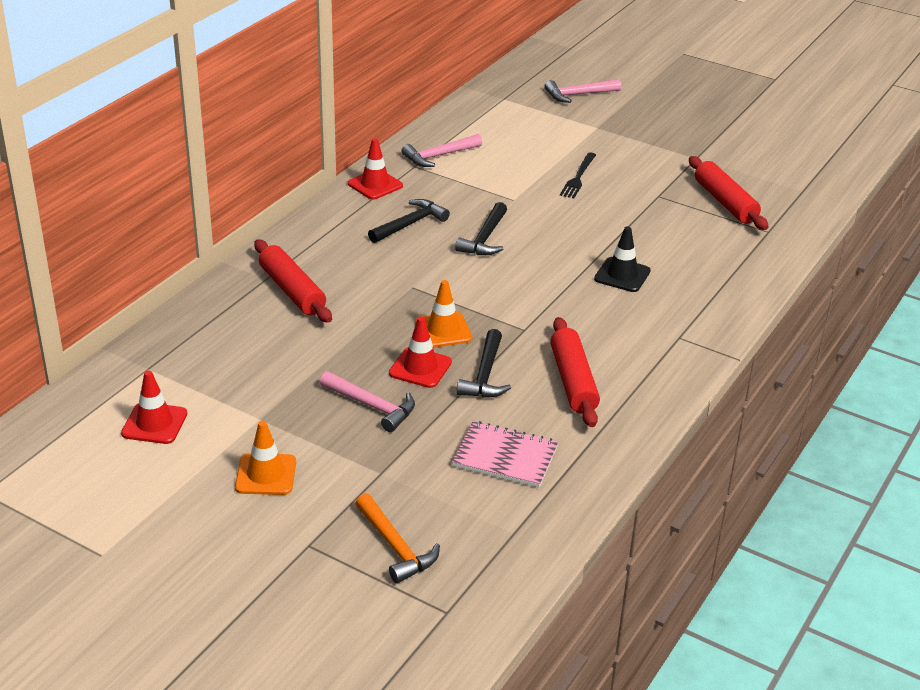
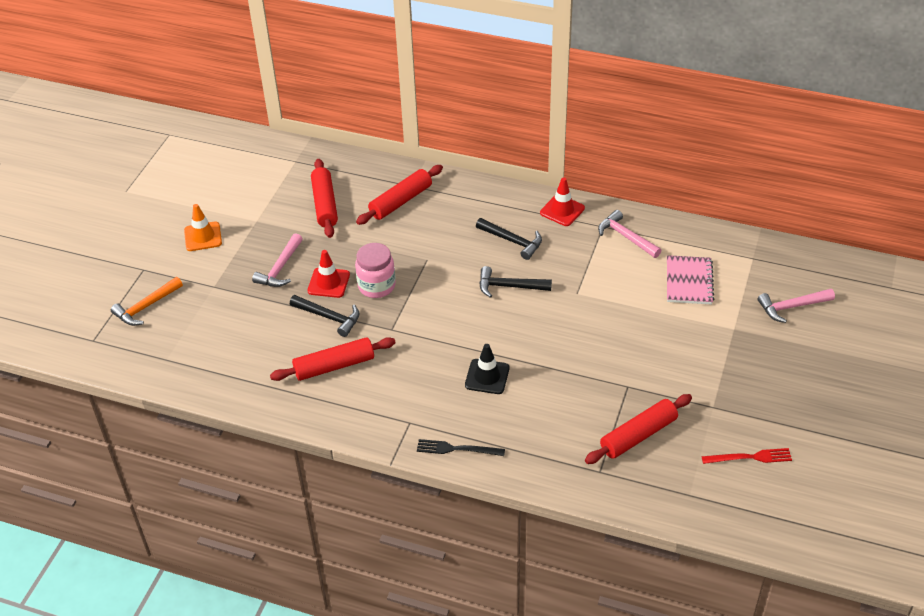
camera: 80 degrees right, 10 degrees up
(154, 423) = (241, 179): red traffic cone -> none
(261, 352) = (325, 204): none -> red rolling pin
(443, 330) = (376, 286): orange traffic cone -> pink jar
(485, 375) = (329, 317): black hammer -> black hammer turned 150 degrees counterclockwise
(505, 457) = (240, 343): pink notebook -> pink notebook (689, 281)
(578, 95) = (791, 307): pink hammer -> pink hammer turned 75 degrees counterclockwise
(578, 177) = (634, 328): black fork -> black fork (457, 449)
(762, 153) = (750, 457): none -> red fork

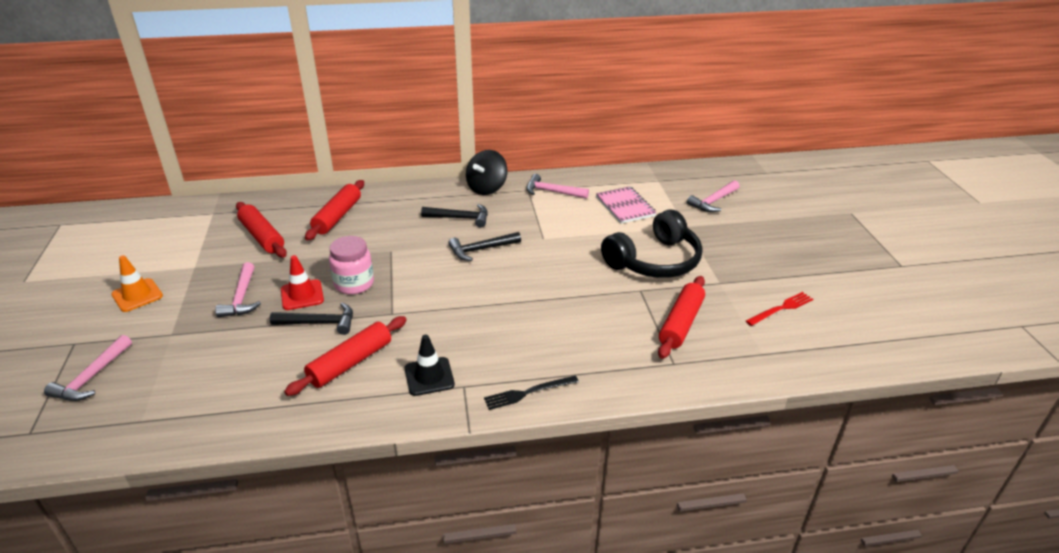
camera: 30 degrees left, 10 degrees down
(146, 307) = (92, 377): orange hammer -> pink hammer
(487, 377) = (512, 322): black traffic cone -> black traffic cone (429, 376)
(562, 210) = (487, 188): red traffic cone -> black spinning top
(667, 359) = (654, 261): none -> black headphones

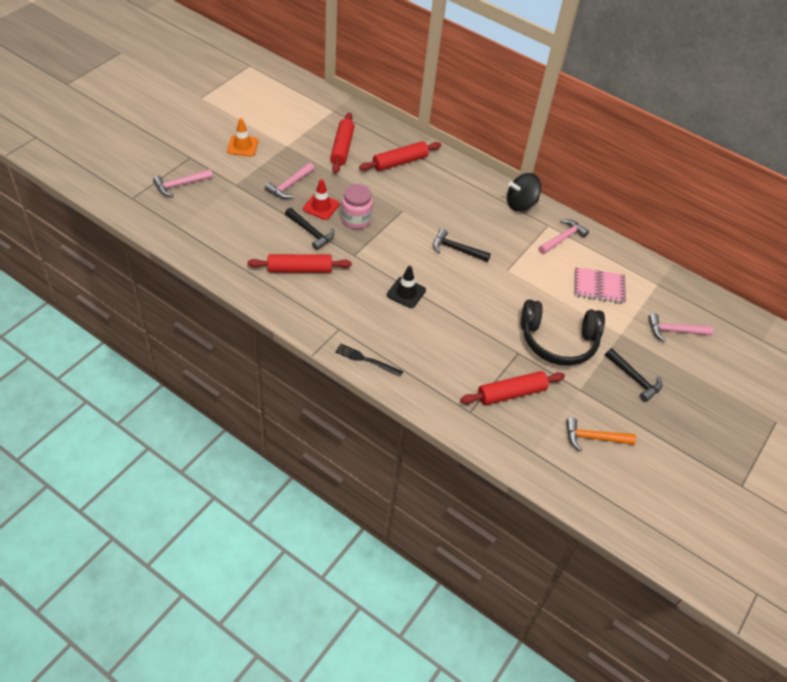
camera: 40 degrees right, 15 degrees up
(429, 376) = (328, 309): black traffic cone -> black traffic cone (406, 292)
(460, 218) = (473, 216): black hammer -> black hammer (634, 378)
(552, 192) = (563, 238): pink hammer -> pink hammer turned 75 degrees clockwise
(625, 206) = (599, 287): pink notebook -> pink notebook turned 75 degrees clockwise
(781, 308) = (594, 438): red fork -> orange hammer

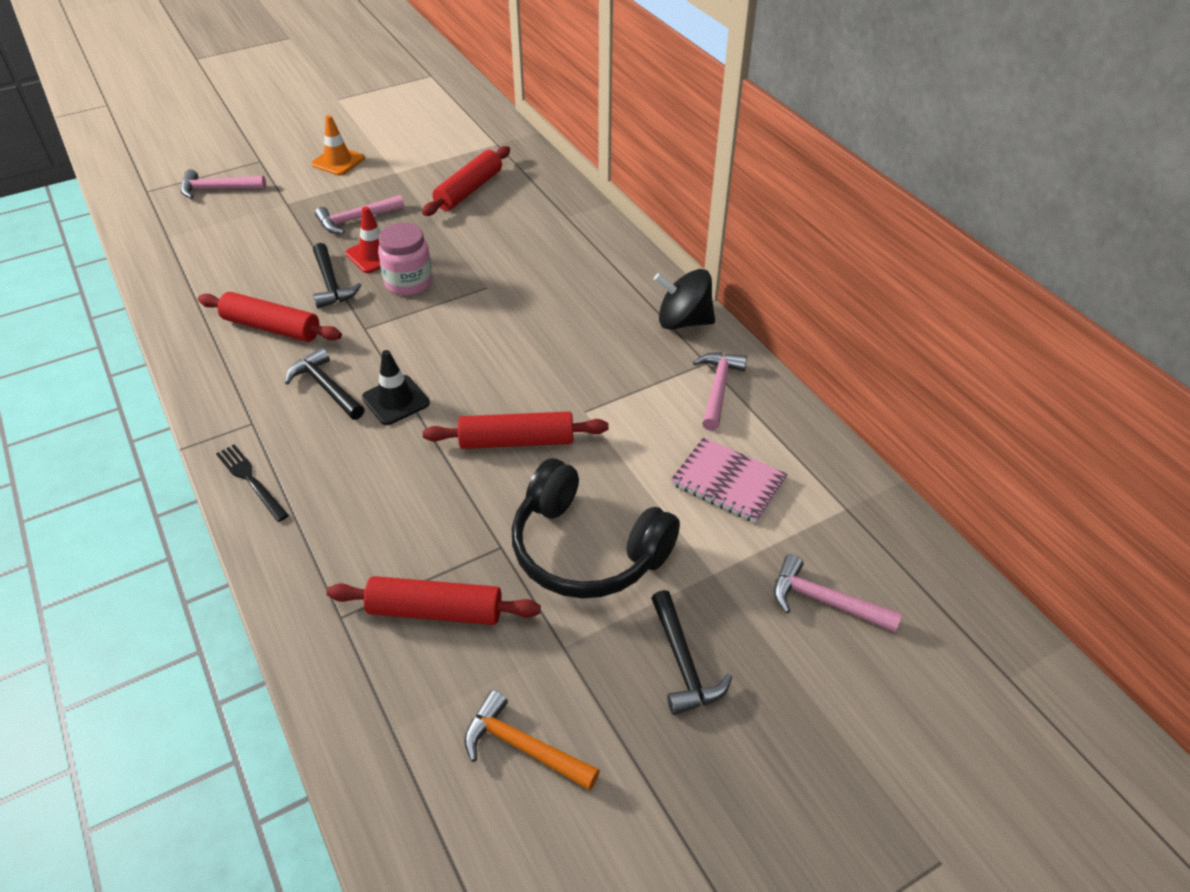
camera: 30 degrees right, 5 degrees down
(400, 162) = (537, 224): red rolling pin -> red rolling pin (517, 441)
(456, 249) = (526, 360): black hammer -> black hammer (326, 387)
(563, 238) = (718, 389): pink hammer -> pink hammer turned 60 degrees counterclockwise

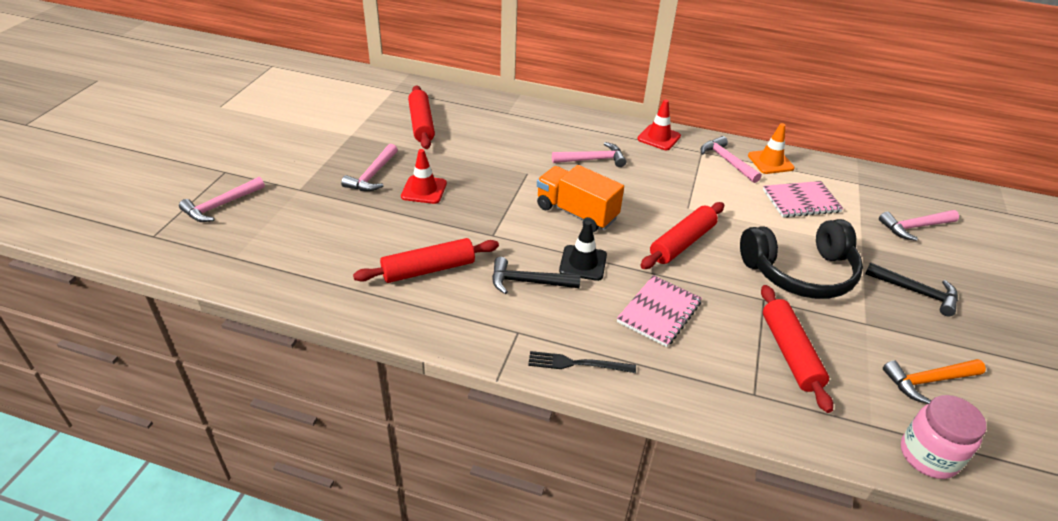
camera: 45 degrees left, 5 degrees down
(331, 284) = (424, 221): black hammer -> none
(338, 161) = (293, 146): orange traffic cone -> orange traffic cone (770, 162)
(385, 487) = (659, 312): none -> pink notebook
(409, 282) = (475, 194): pink jar -> pink jar (928, 456)
(435, 610) = (790, 353): red rolling pin -> red rolling pin turned 60 degrees counterclockwise
(467, 351) = (576, 213): none -> orange truck
(571, 307) = (592, 160): none -> pink hammer
(683, 321) = (659, 137): black spinning top -> red traffic cone

